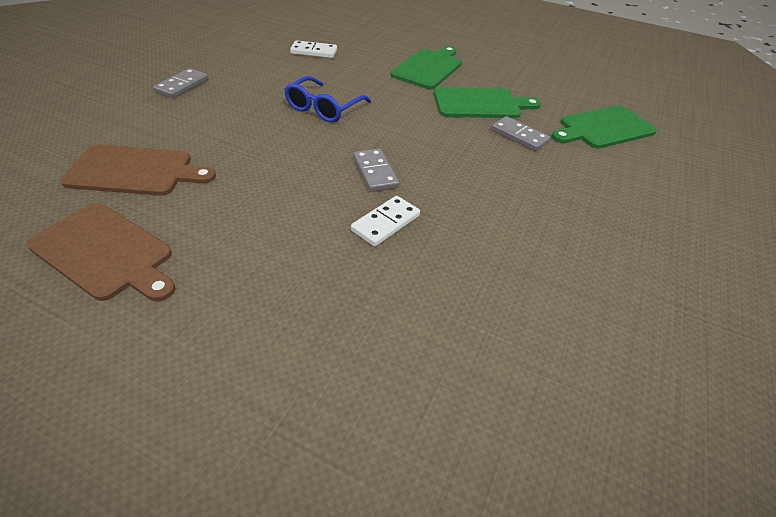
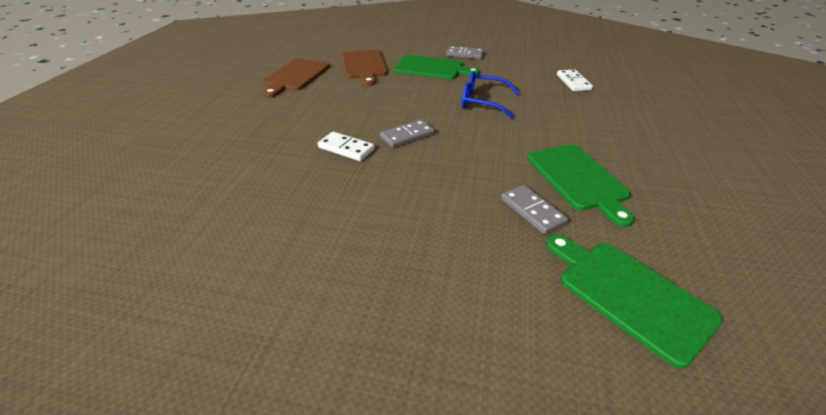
camera: 80 degrees right, 5 degrees down
(428, 68) = (622, 139): green cutting board -> green cutting board (432, 68)
(519, 136) = (532, 211): grey domino -> grey domino turned 60 degrees counterclockwise

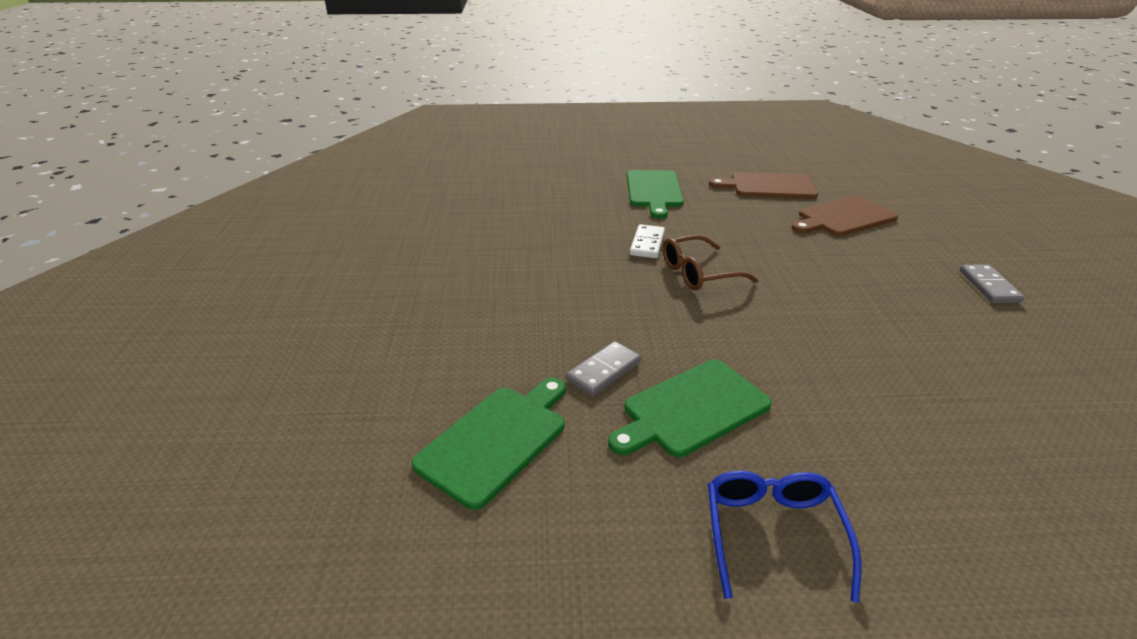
camera: 75 degrees right, 5 degrees down
(407, 136) = (698, 273): grey domino -> brown glasses
(432, 68) = (898, 265): green cutting board -> green cutting board (654, 191)
(482, 102) = (836, 317): blue glasses -> blue glasses (772, 533)
(573, 82) = (1021, 411): white domino -> none

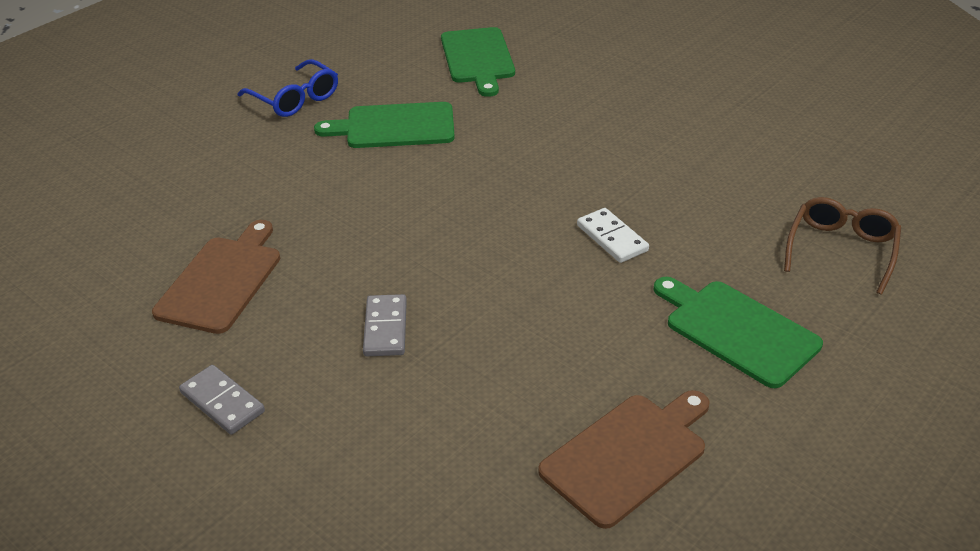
camera: 135 degrees right, 5 degrees up
(604, 371) = (476, 116): grey domino -> grey domino (385, 328)
(691, 409) = (394, 126): green cutting board -> green cutting board turned 105 degrees counterclockwise
(698, 273) = (520, 232): brown glasses -> brown glasses (841, 250)
(843, 217) = (463, 442): brown cutting board -> brown cutting board (222, 280)

